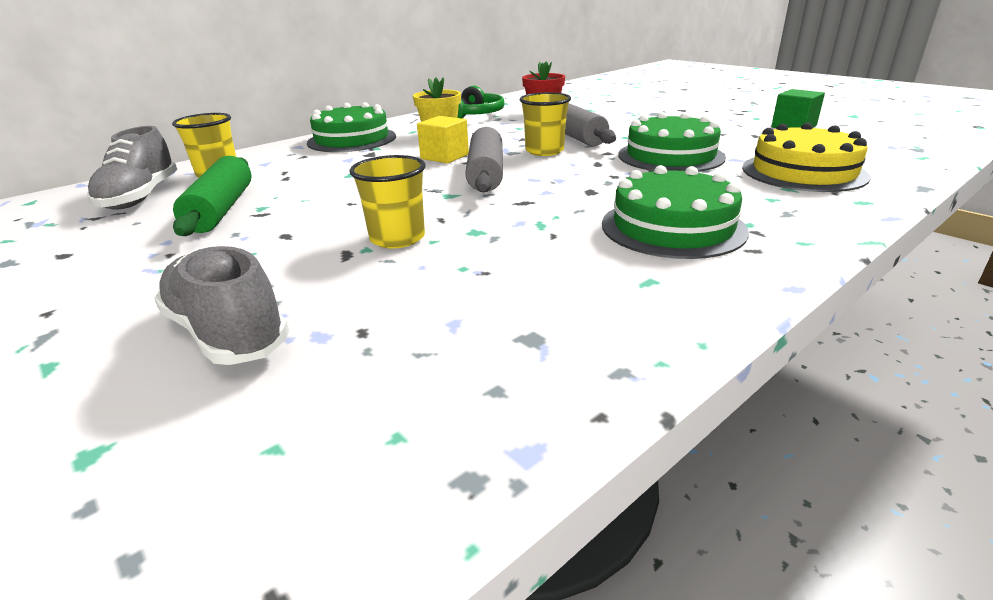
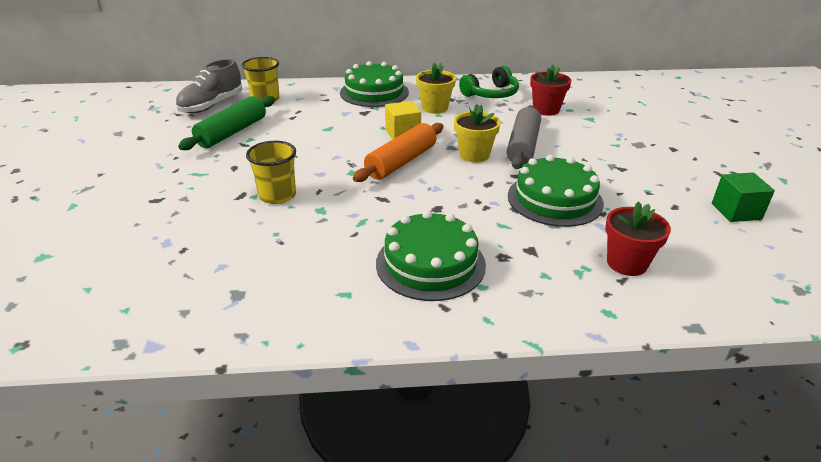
camera: 35 degrees right, 5 degrees up
(227, 333) = (139, 221): grey shoe -> none
(486, 174) = (401, 162): grey rolling pin -> orange rolling pin
(544, 151) = (474, 155): yellow cup -> yellow flower pot
(803, 172) = (627, 263): yellow cake -> red flower pot

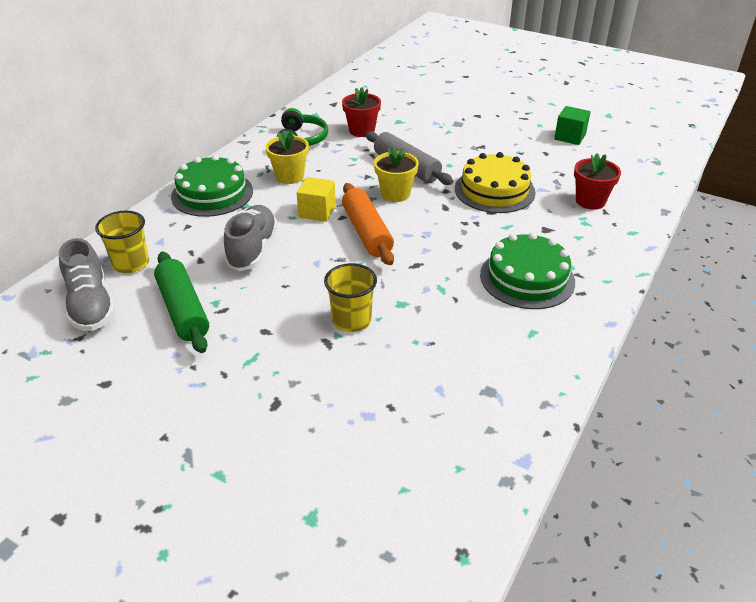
camera: 55 degrees left, 5 degrees up
(325, 129) = (252, 249): none -> grey shoe
(554, 199) = (494, 190): green cake -> yellow cake

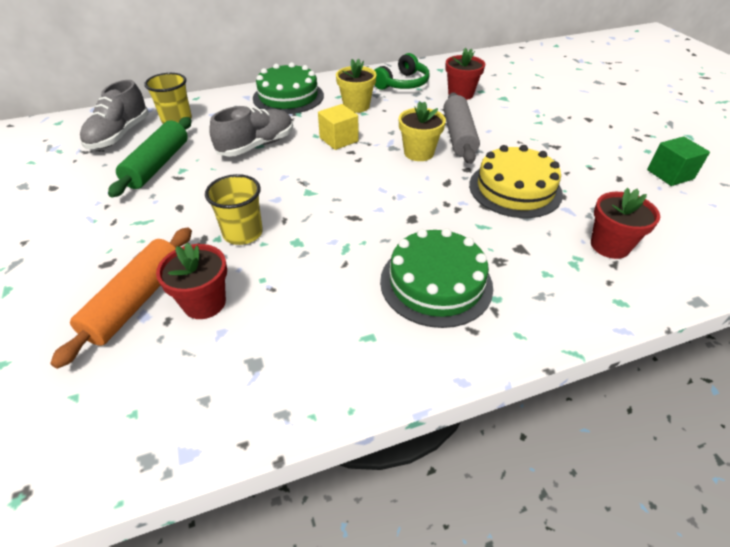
camera: 40 degrees right, 5 degrees up
(367, 232) = (353, 172): orange rolling pin -> orange rolling pin (136, 301)
(399, 380) = (204, 303): none -> red flower pot

